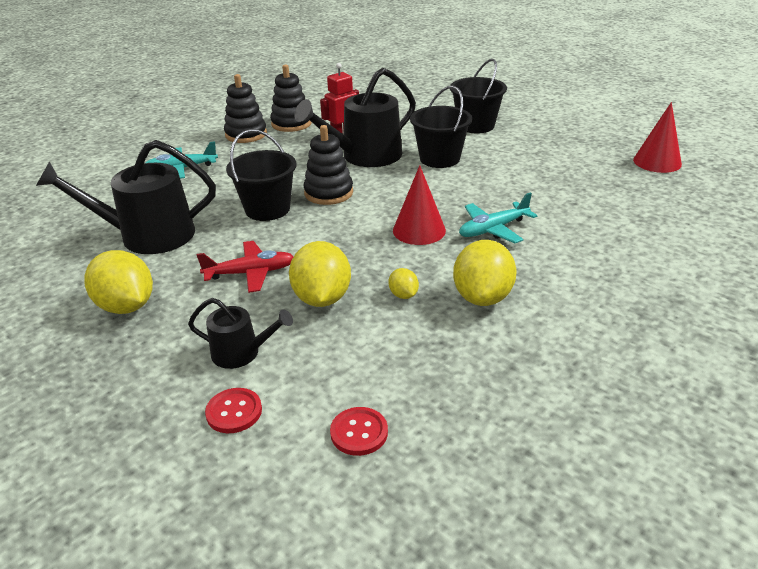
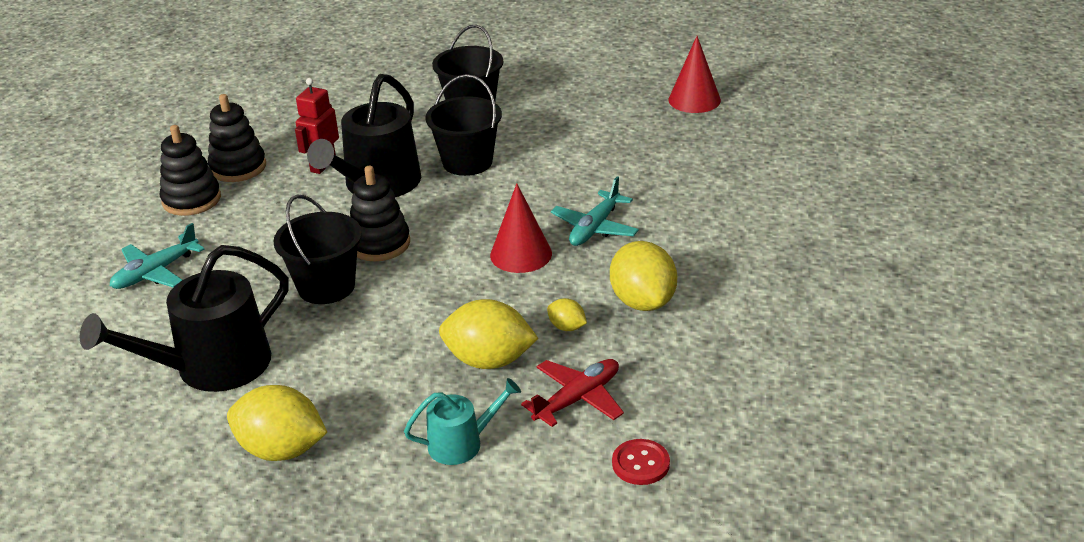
camera: 30 degrees left, 0 degrees up
(234, 412) = (511, 496): red button -> none
(241, 353) = (461, 443): black watering can -> turquoise watering can
(250, 273) = (385, 363): red plane -> red plane (577, 399)
(322, 298) = (489, 361): yellow lemon -> yellow lemon turned 45 degrees counterclockwise

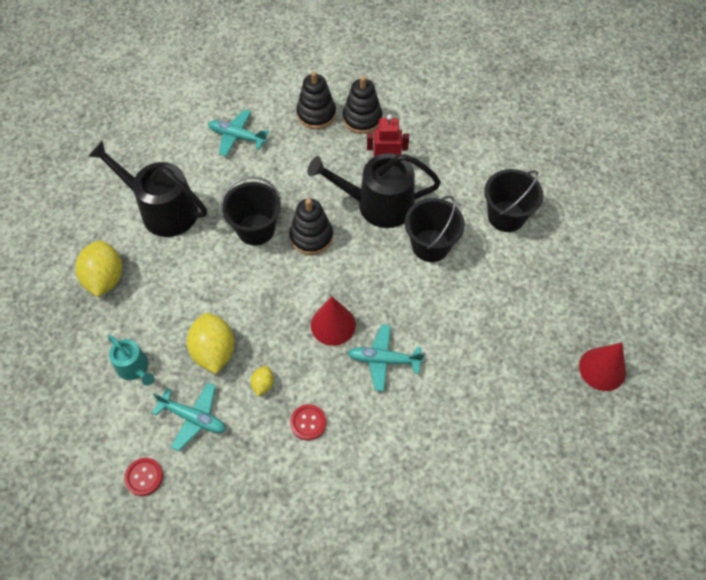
camera: 65 degrees right, 25 degrees up
(577, 399) = (193, 418): red plane -> turquoise plane
(642, 301) = (308, 422): yellow lemon -> red button

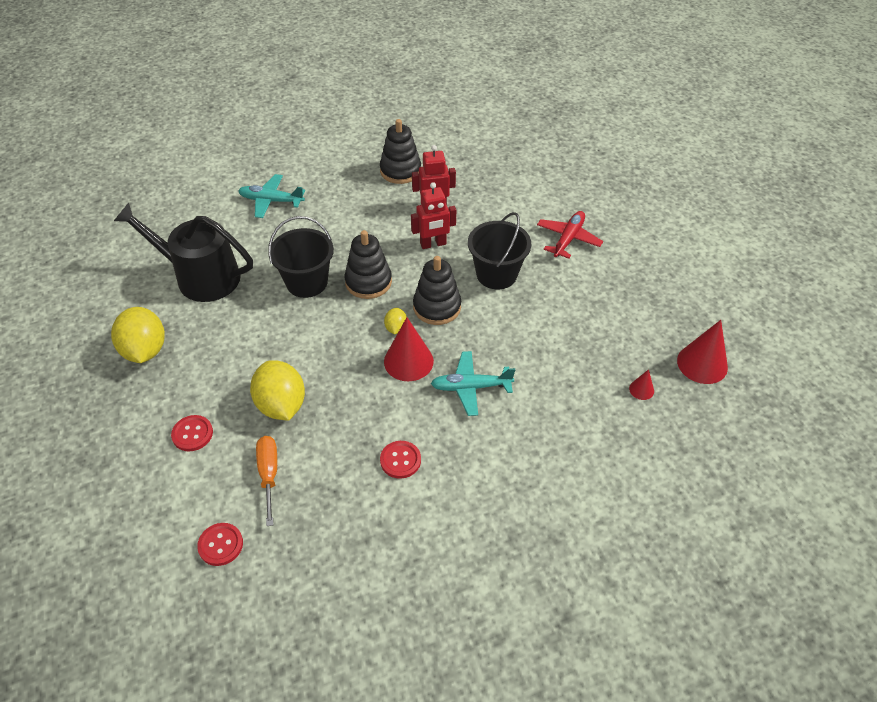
camera: 10 degrees left, 10 degrees down
(135, 368) = (192, 434): turquoise watering can -> red button
(193, 418) = (269, 474): turquoise plane -> orange screwdriver
(263, 384) = (342, 429): yellow lemon -> yellow lemon (396, 328)
(316, 114) = (351, 172): black stacking toy -> black stacking toy (437, 307)
(378, 204) = (433, 244): black watering can -> red robot
(506, 216) = (568, 239): black bucket -> red plane
(539, 387) = (641, 389): none -> red cone

